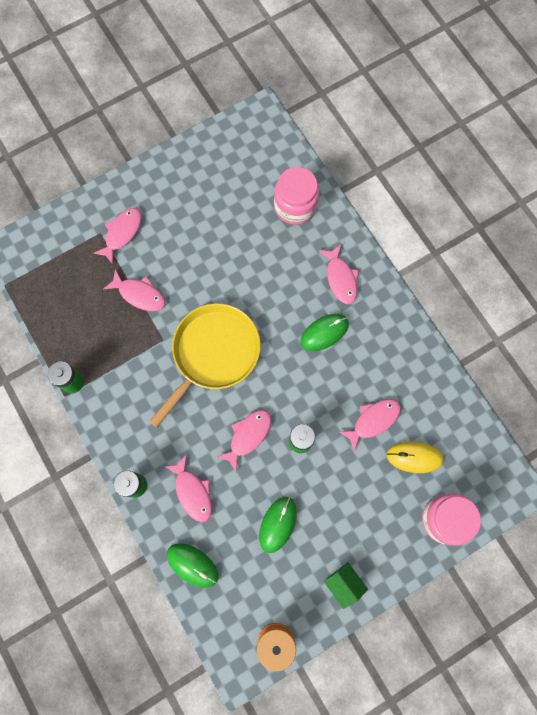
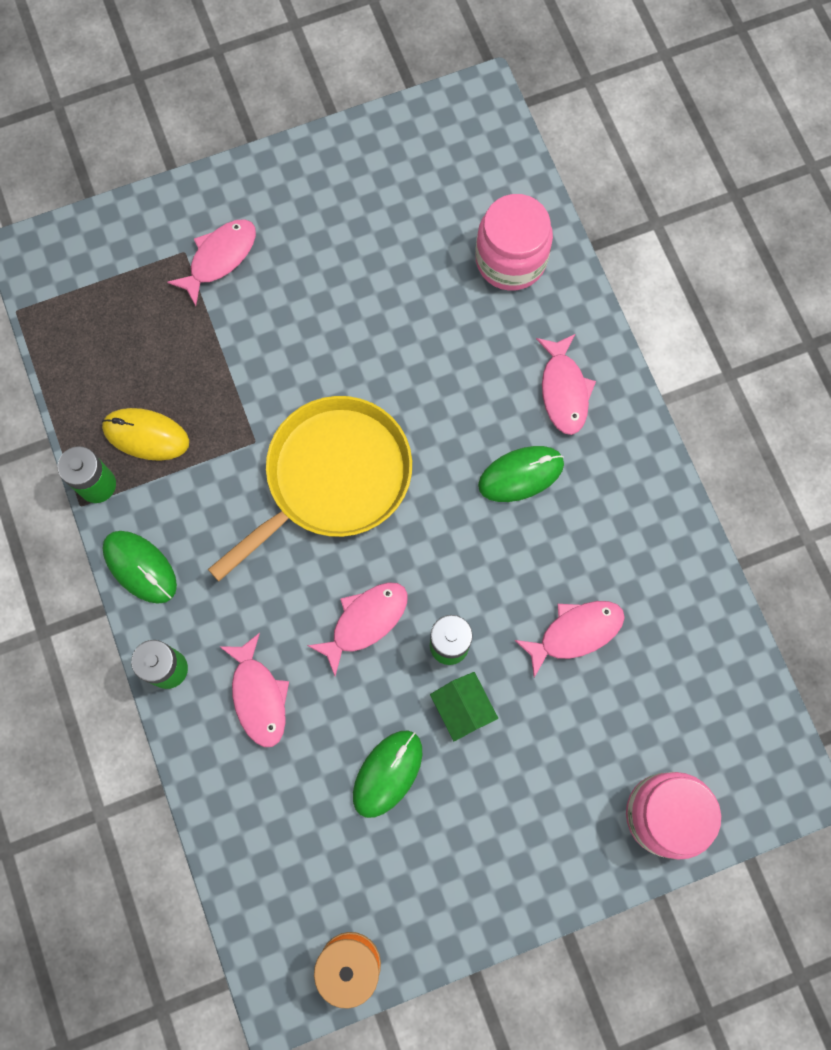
camera: 10 degrees right, 0 degrees up
(139, 294) = (230, 362): pink fish -> none
(192, 565) = (237, 814): green mouse -> green mouse (140, 567)
(343, 583) = (478, 889): green house -> green house (463, 708)
(414, 457) = (632, 704): yellow mouse -> yellow mouse (146, 435)

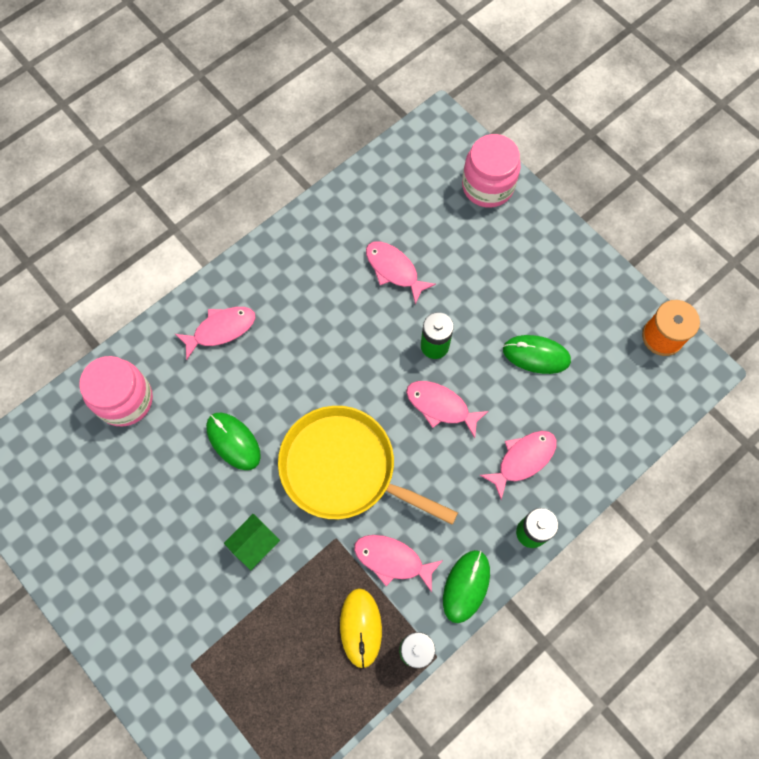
camera: 110 degrees left, 5 degrees down
(219, 258) = (187, 631): pink fish -> pink fish (392, 560)
(463, 708) = (473, 323): green house -> green house (254, 544)
(521, 475) = (295, 338): green mouse -> green mouse (233, 441)

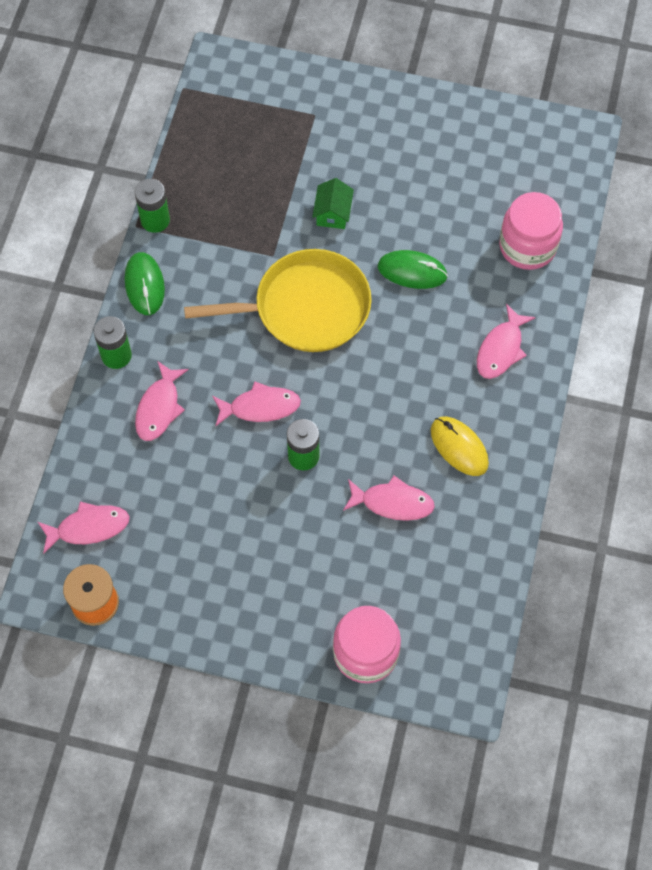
camera: 145 degrees right, 5 degrees down
(361, 627) = (207, 209): yellow mouse -> yellow mouse (459, 447)
(392, 560) = (216, 267): pink fish -> pink fish (89, 527)
(536, 355) = (205, 507): green mouse -> none

